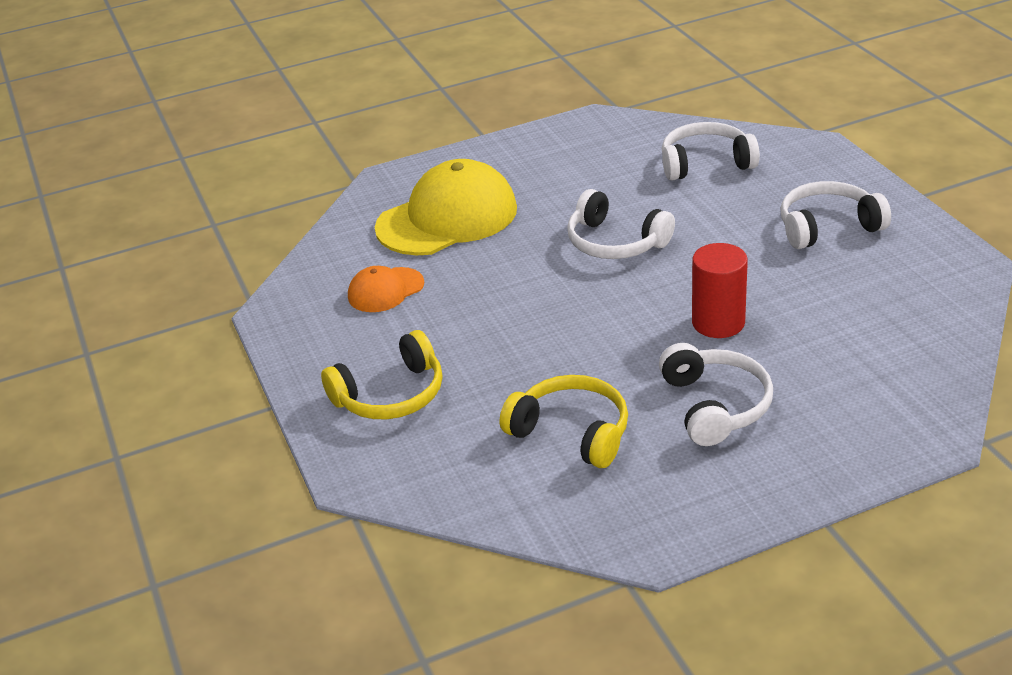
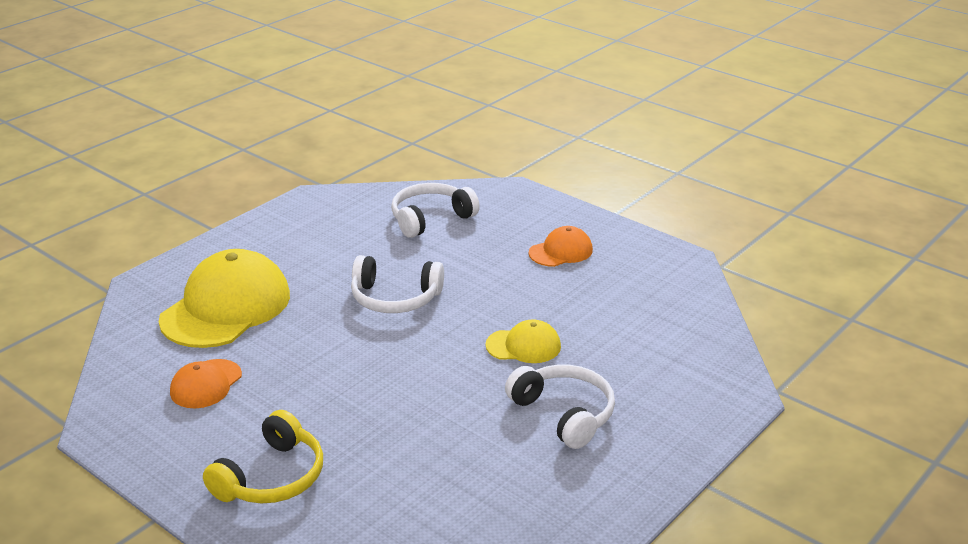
camera: 30 degrees left, 5 degrees down
(572, 432) = (459, 466): yellow headphones -> none
(718, 322) = (523, 346): red cylinder -> yellow cap
(827, 226) = (561, 251): white headphones -> orange cap

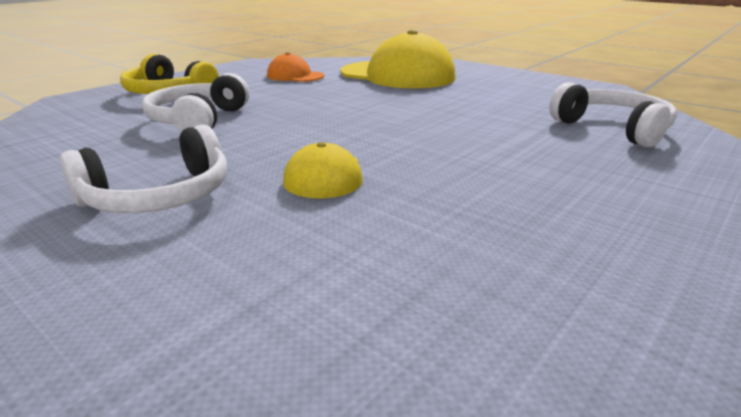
camera: 90 degrees right, 5 degrees down
(395, 298) = (424, 118): white headphones -> white headphones (198, 120)
(561, 251) = (598, 205): orange cap -> none

